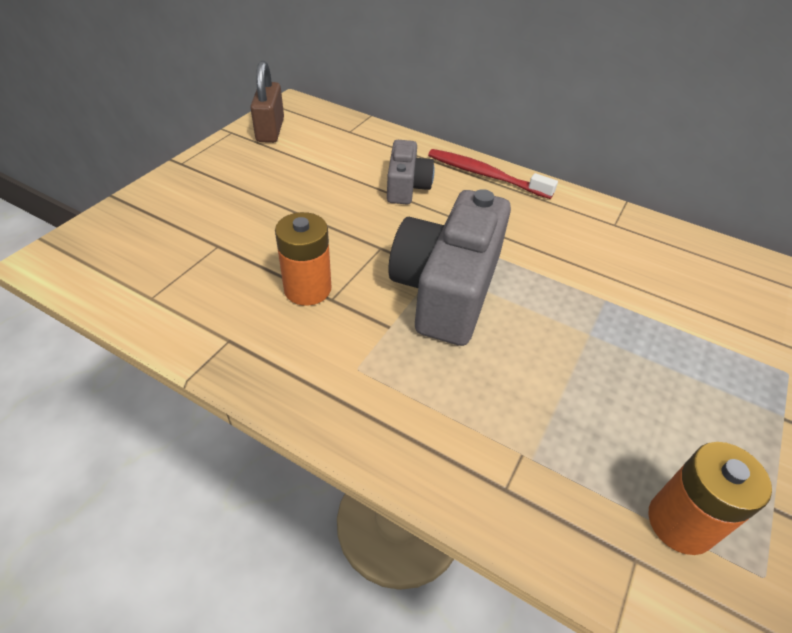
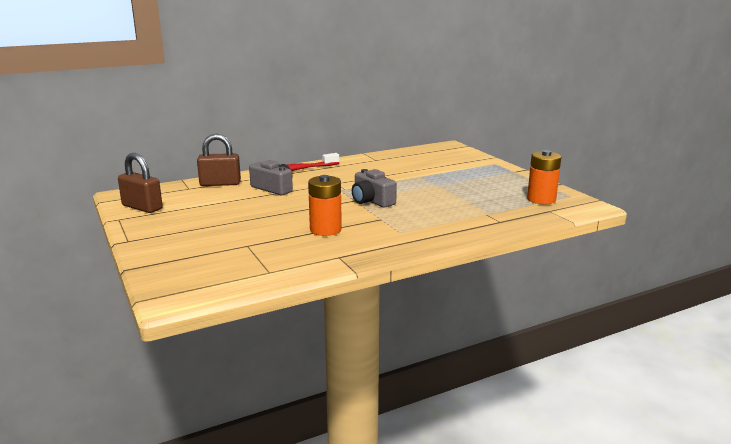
camera: 55 degrees left, 25 degrees down
(382, 144) = (220, 183): none -> brown padlock
(447, 289) = (371, 201): grey camera -> grey camera, size x0.55

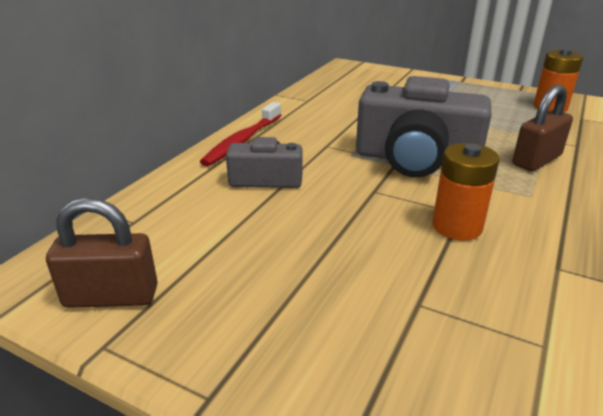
camera: 35 degrees left, 10 degrees up
(220, 183) = (173, 196): brown padlock -> brown padlock (536, 160)
(371, 201) = (416, 160): grey camera -> grey camera, size x1.82

